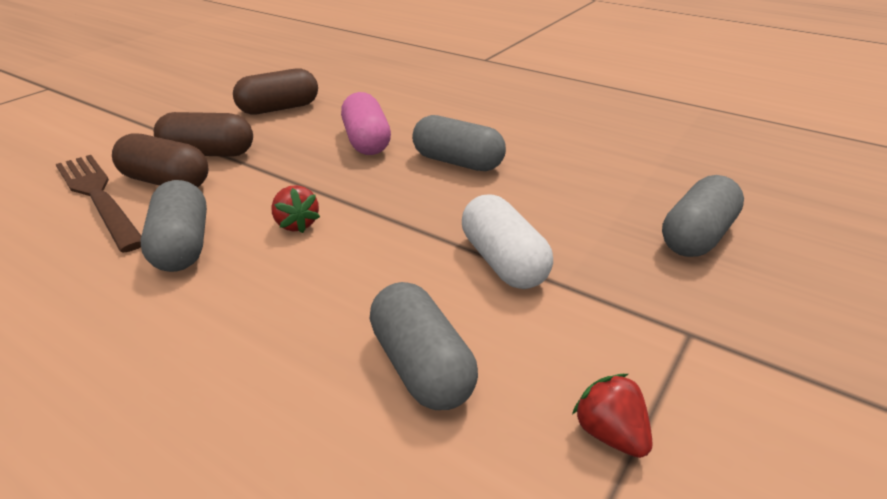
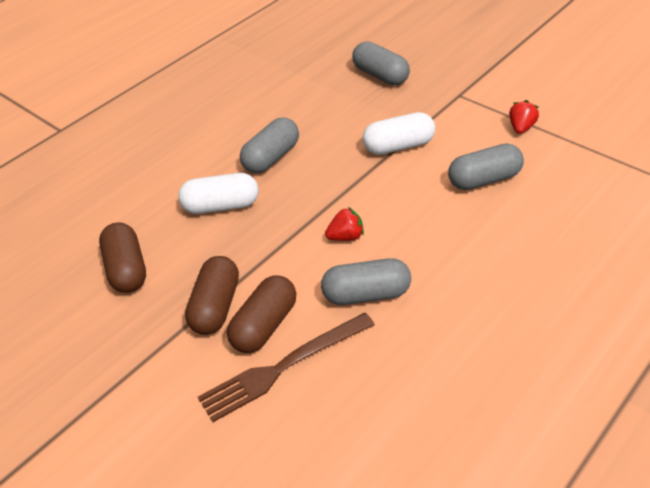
camera: 80 degrees left, 10 degrees up
(366, 141) = (221, 206): pink capsule -> white capsule
(610, 434) = (521, 128): red strawberry -> red strawberry turned 135 degrees clockwise

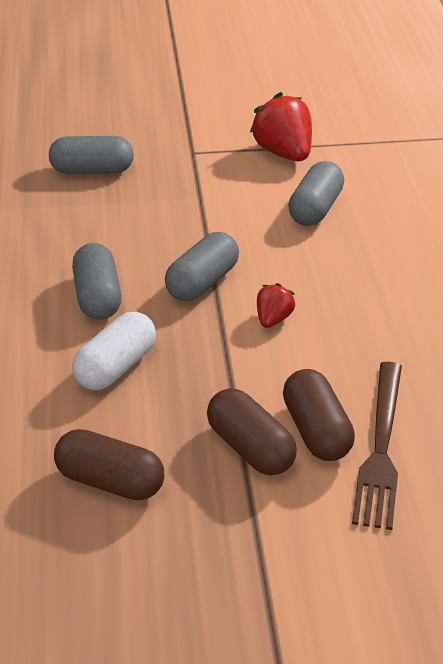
camera: 50 degrees left, 5 degrees down
(366, 294) = (358, 350): grey capsule -> grey capsule (202, 282)
(398, 146) = (204, 221): white capsule -> none
(521, 128) = (284, 153): red strawberry -> red strawberry, size x1.87

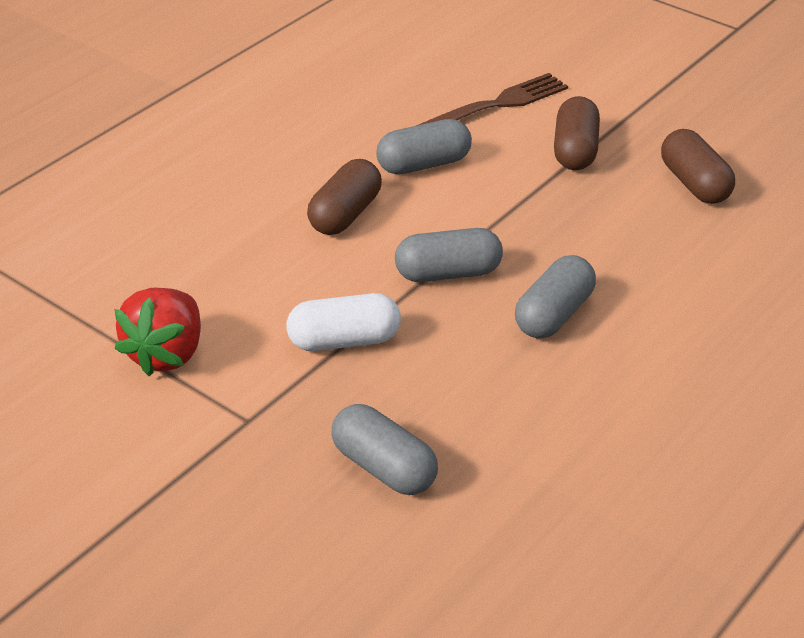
camera: 135 degrees left, 0 degrees up
(116, 367) = (606, 250): white capsule -> white capsule (344, 341)
(273, 319) = (436, 213): red strawberry -> none
(315, 209) = (247, 277): grey capsule -> grey capsule (424, 164)
(316, 431) = (517, 135): brown capsule -> brown capsule (345, 214)

